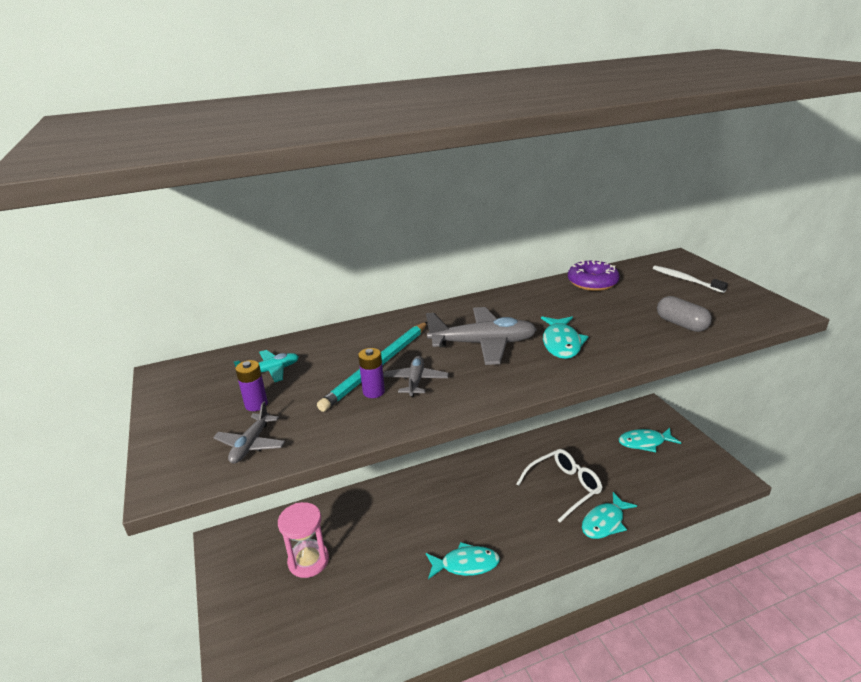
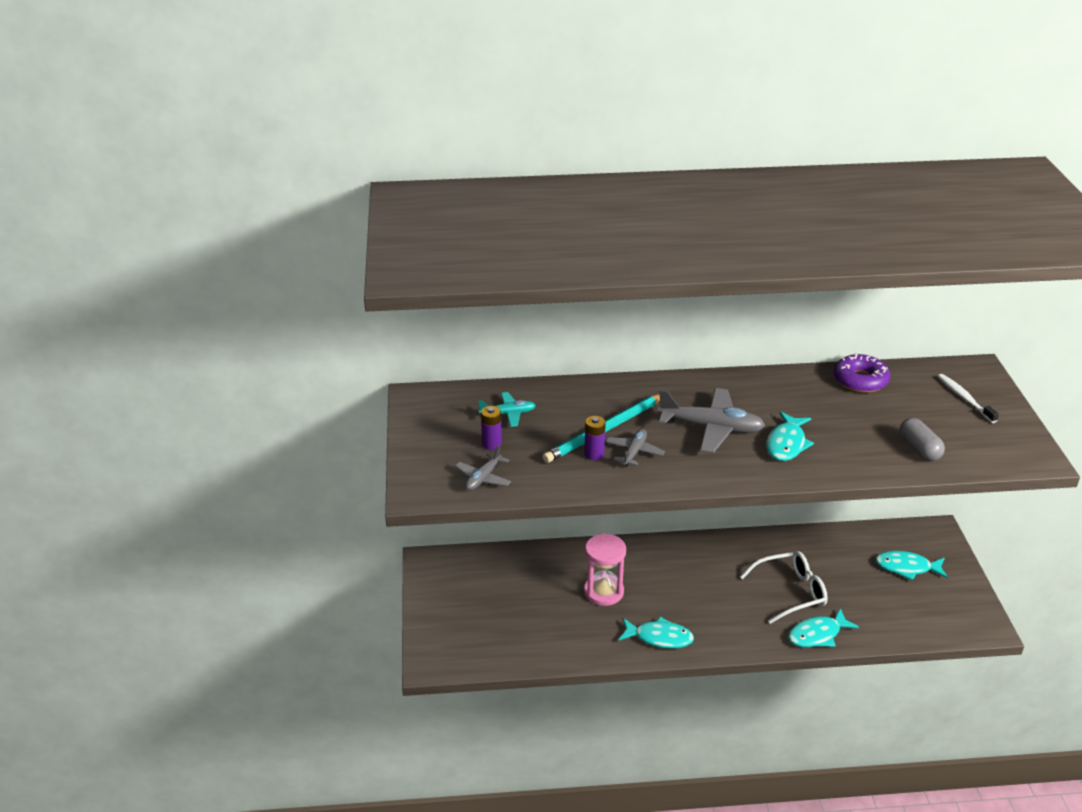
camera: 15 degrees right, 5 degrees up
(308, 561) = (509, 598): pink hourglass -> pink hourglass (603, 592)

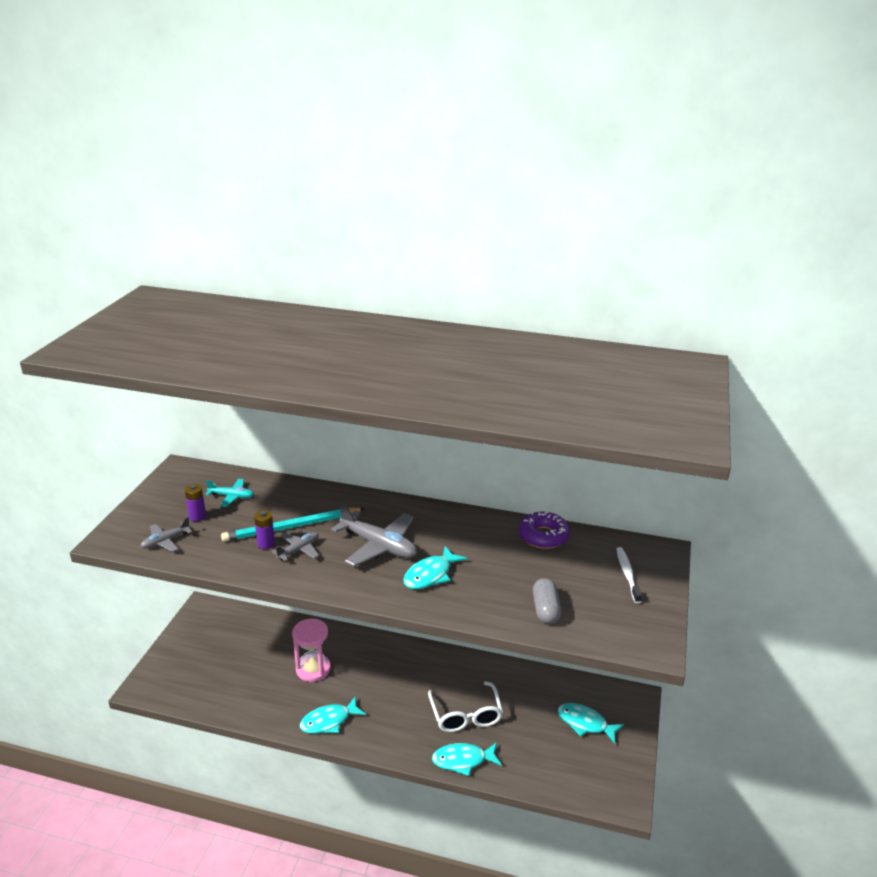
camera: 20 degrees right, 5 degrees down
(659, 637) = (329, 721): turquoise fish -> turquoise fish turned 120 degrees clockwise
(790, 592) = (466, 715): white glasses -> white glasses turned 75 degrees clockwise

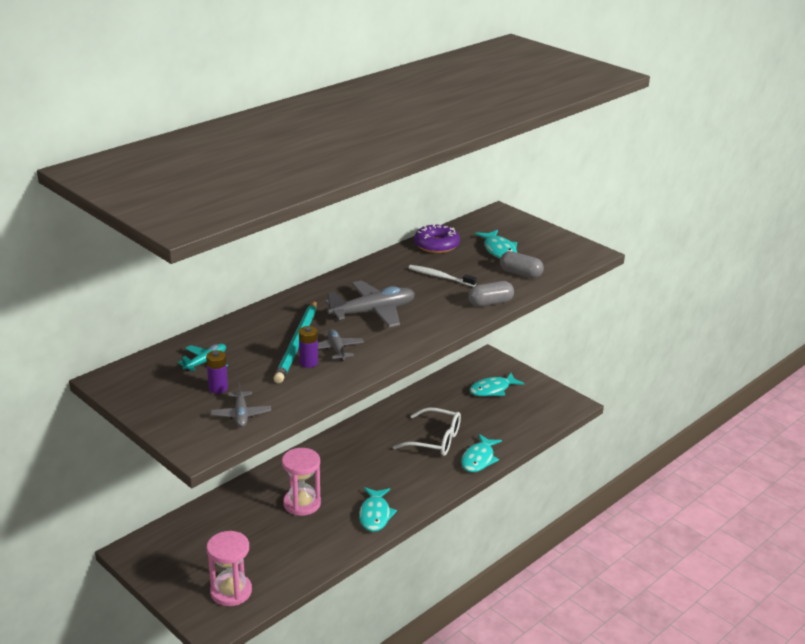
camera: 60 degrees left, 0 degrees up
(185, 679) = (231, 591): none -> pink hourglass
(430, 575) = (435, 302): turquoise fish -> turquoise fish (499, 250)
(463, 610) = (490, 303): none -> grey capsule
(627, 574) = (512, 233): white toothbrush -> white toothbrush (440, 277)

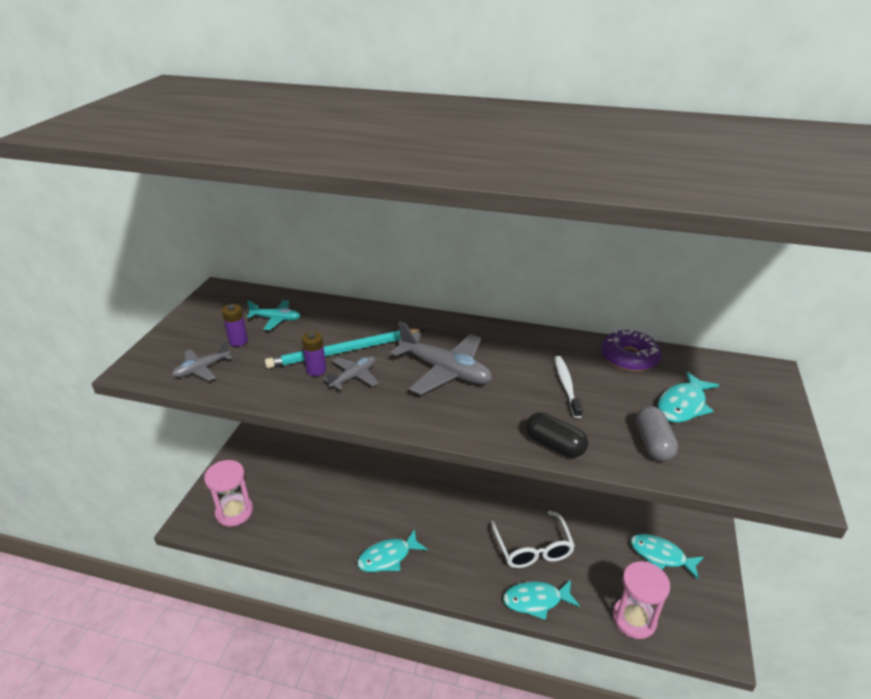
camera: 60 degrees right, 5 degrees up
(302, 504) = (368, 499): pink hourglass -> pink hourglass (634, 619)
(490, 303) = (554, 445): grey capsule -> black capsule

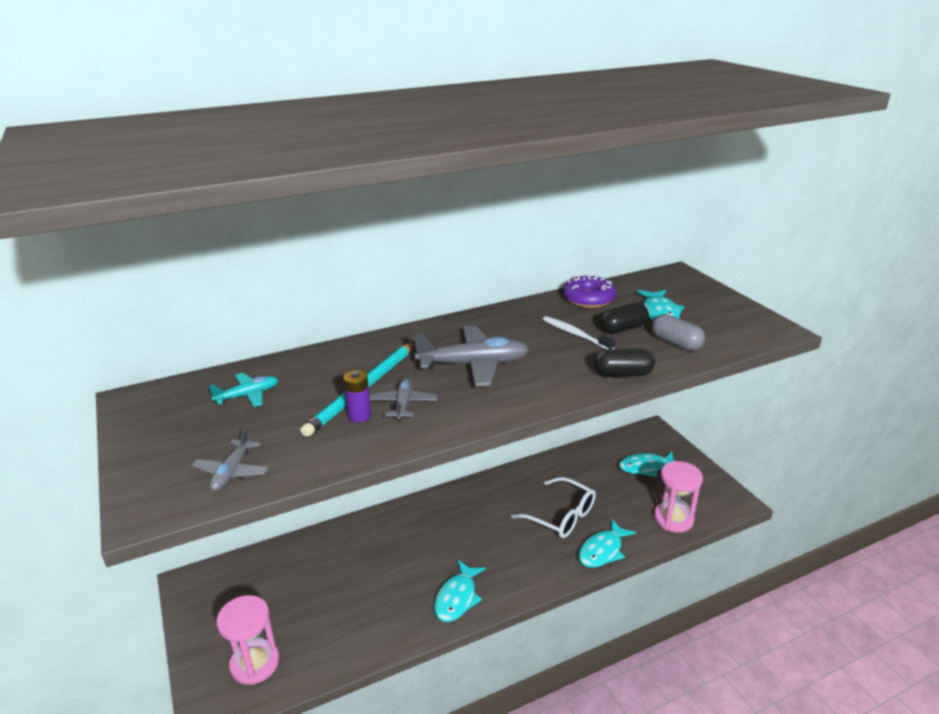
camera: 40 degrees left, 5 degrees down
(238, 341) = (235, 431): purple battery -> none
(619, 402) = (623, 329): none -> black capsule

